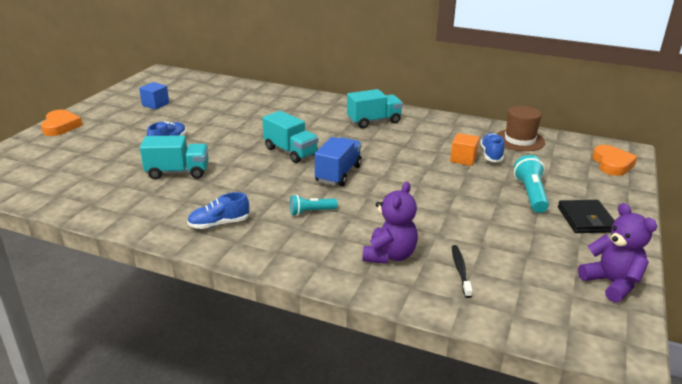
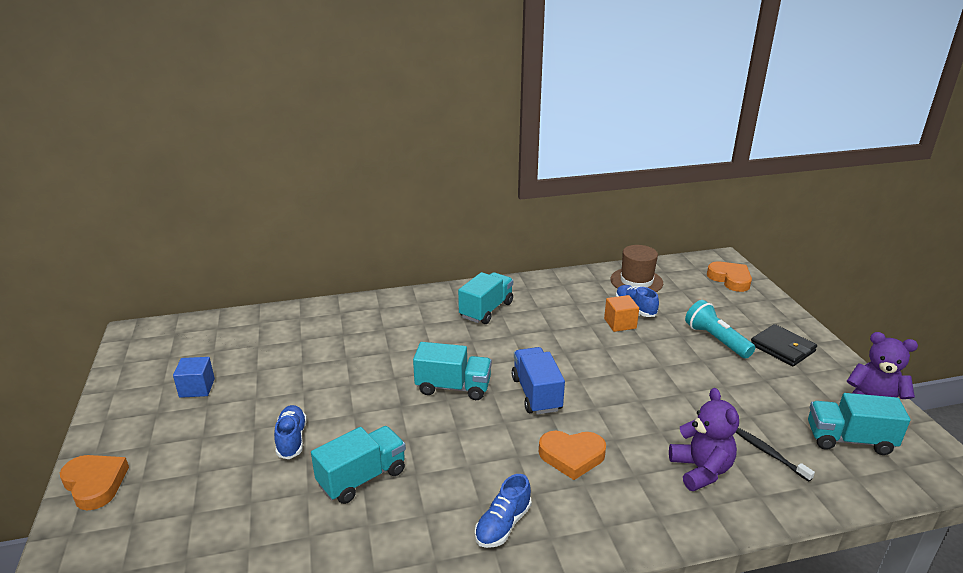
camera: 35 degrees left, 0 degrees up
(311, 212) = (572, 456): turquoise flashlight -> orange heart
(548, 292) = (849, 440): none -> turquoise truck

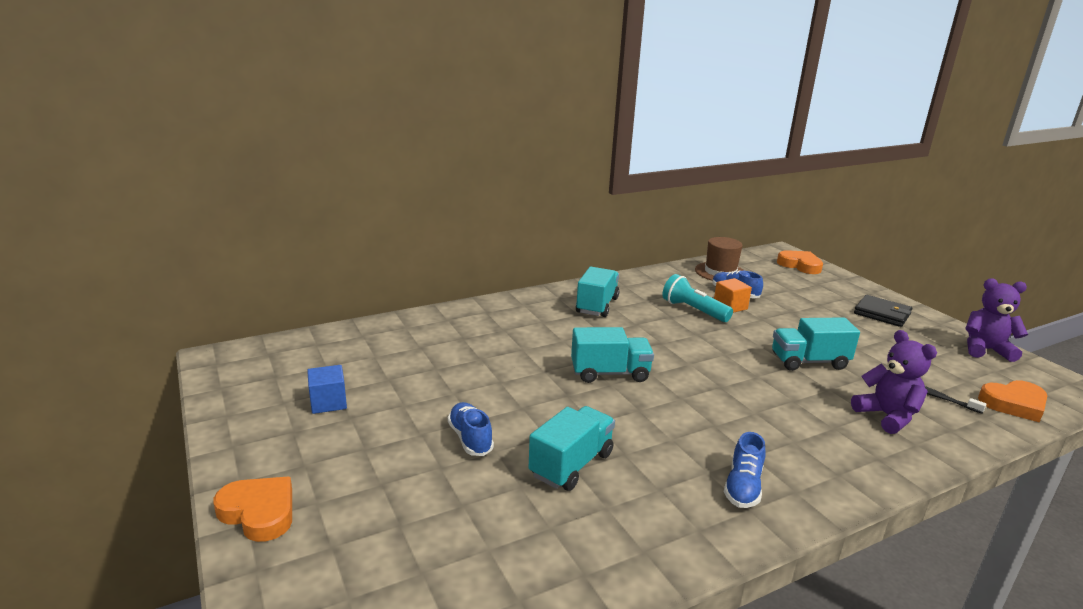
camera: 15 degrees left, 5 degrees down
(536, 394) = (694, 371): blue truck -> none
(572, 456) = (765, 419): orange heart -> orange heart (1013, 404)
(716, 340) = (823, 312): turquoise flashlight -> turquoise flashlight (693, 310)
(849, 440) = (988, 378): turquoise truck -> turquoise truck (809, 362)

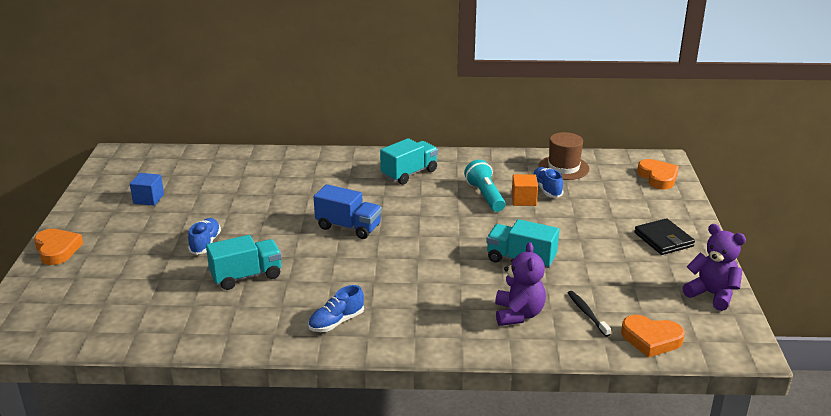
camera: 30 degrees right, 5 degrees up
(610, 373) = (348, 227): turquoise truck -> blue truck

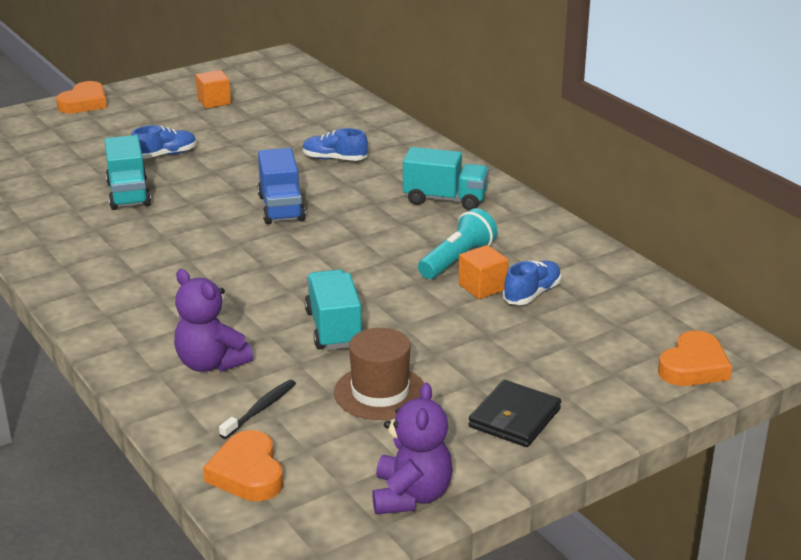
camera: 55 degrees right, 0 degrees up
(148, 199) = (214, 101): blue cube -> orange cube
(246, 276) = (128, 194): turquoise truck -> turquoise truck turned 45 degrees clockwise
(336, 322) = (93, 265): blue shoe -> blue shoe (334, 159)
(518, 314) = (211, 363): purple teddy bear -> purple teddy bear turned 75 degrees clockwise
(563, 168) = (610, 288): brown hat -> brown hat (380, 392)

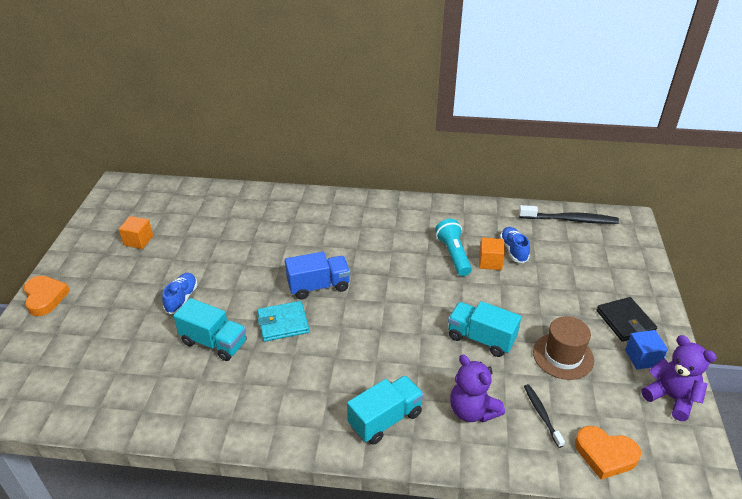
camera: 50 degrees left, 10 degrees up
(200, 214) = (283, 323): none -> turquoise wallet
(211, 363) = (472, 411): purple teddy bear -> purple teddy bear turned 60 degrees clockwise
(281, 208) = (318, 286): blue truck -> blue truck turned 45 degrees counterclockwise
(334, 159) = (285, 235): blue shoe -> none
(445, 199) = (384, 223): turquoise truck -> turquoise truck (385, 419)
(459, 452) = (642, 358): none -> blue cube
(669, 311) = (570, 220): none -> black toothbrush
(693, 366) = (624, 241): orange heart -> none

